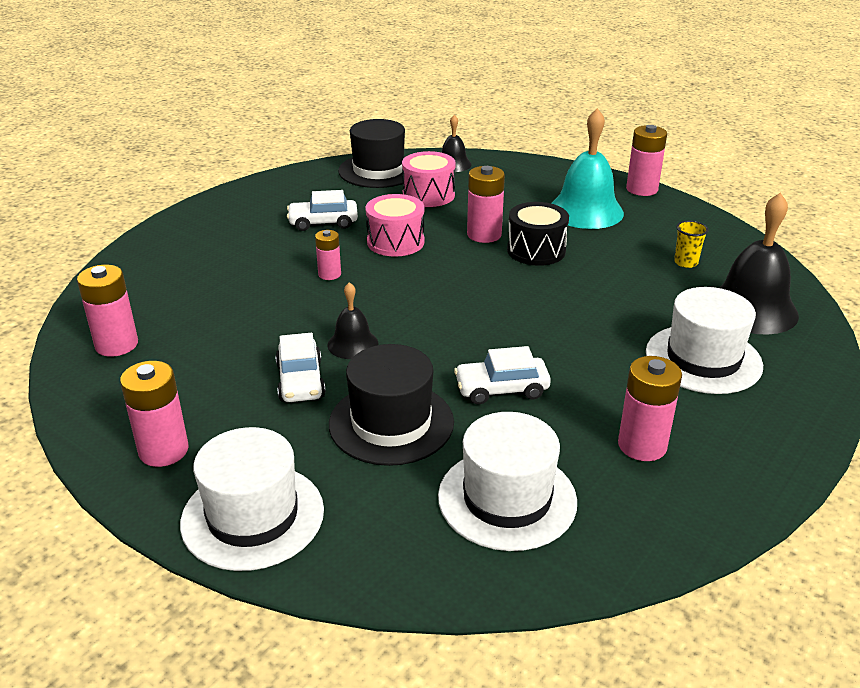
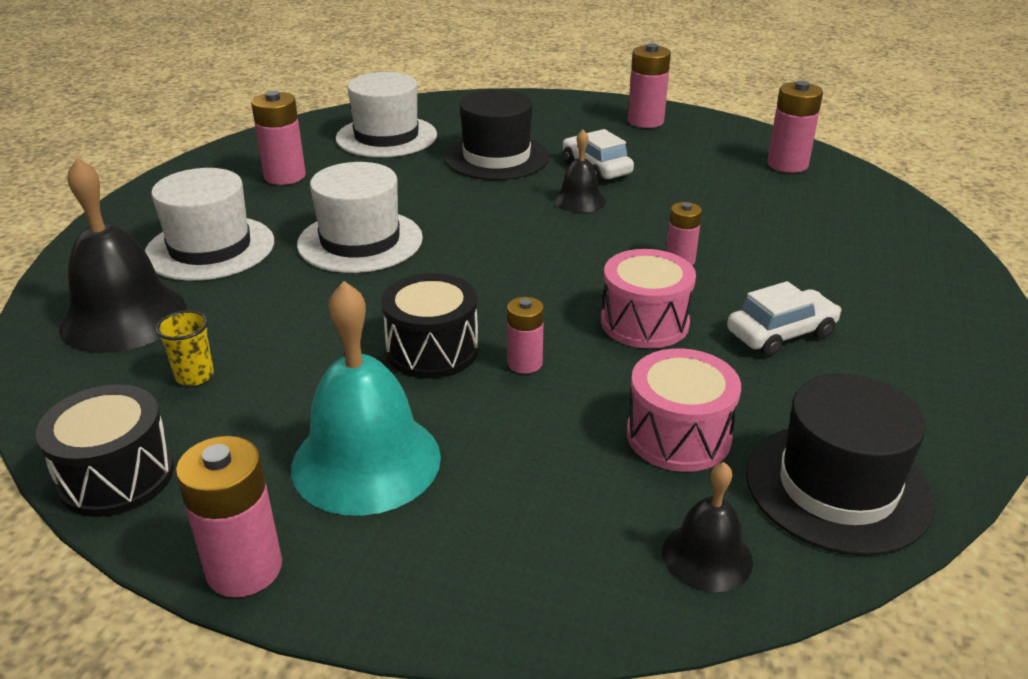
camera: 160 degrees right, 0 degrees up
(253, 516) = (549, 108): white hat -> white hat (360, 241)
(484, 235) = (524, 363): pink battery -> pink battery, size x0.62
(501, 389) = (415, 191): white car -> none
(712, 225) = (117, 476): none -> black drum

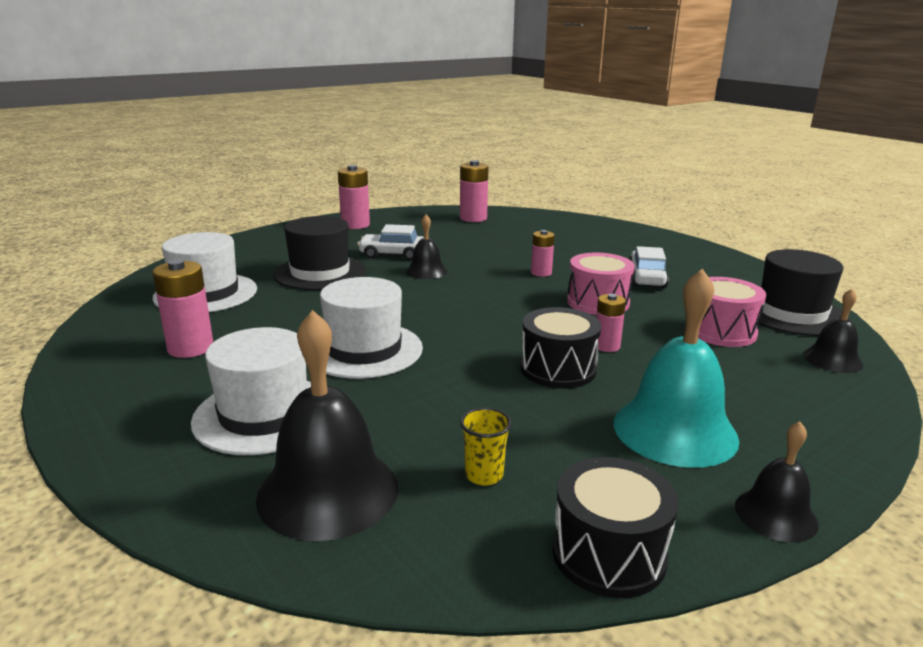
camera: 55 degrees left, 10 degrees down
(244, 568) = (775, 514): pink battery -> black bell

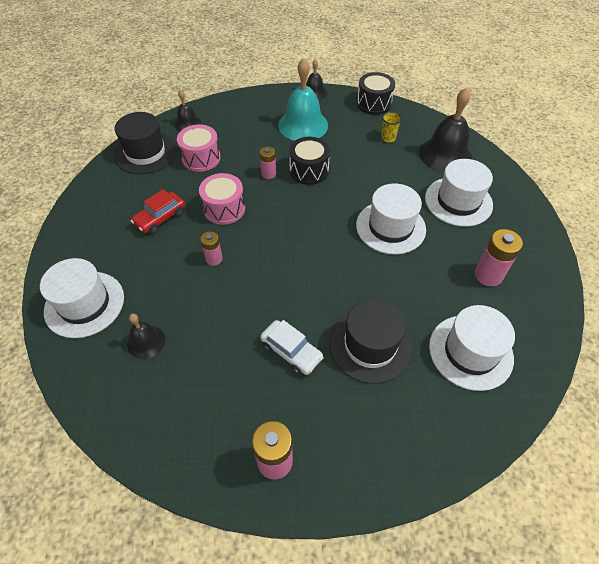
camera: 145 degrees left, 30 degrees up
(426, 271) = (288, 304): black bell -> black bell (146, 341)
(473, 218) = (143, 407): pink battery -> none
(597, 232) = (84, 304): none -> white hat
(646, 278) = (160, 218): white car -> red car

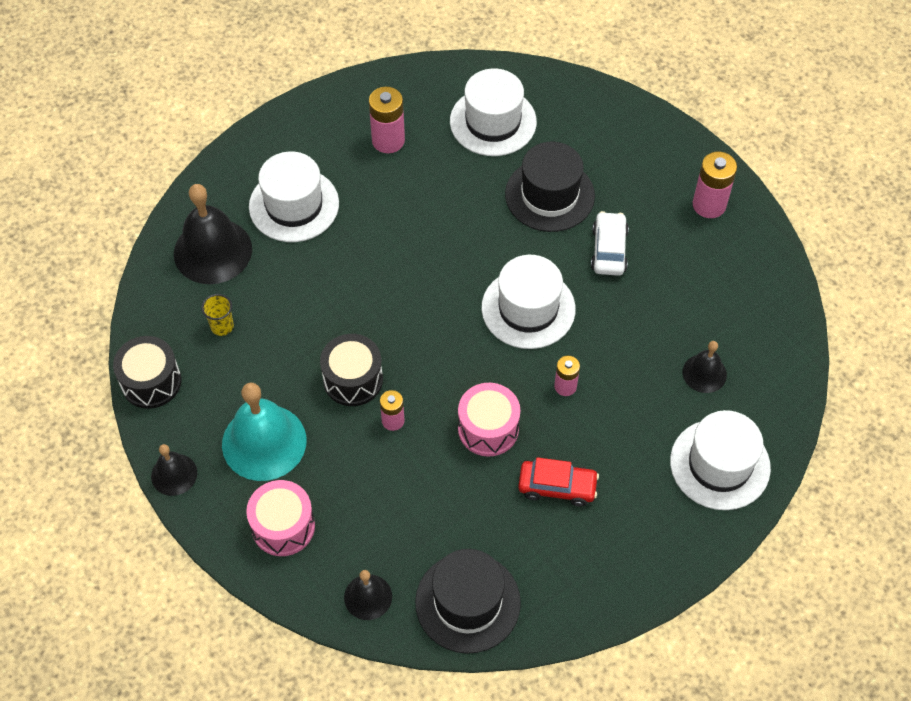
camera: 125 degrees left, 5 degrees up
(201, 158) = (424, 522): pink drum -> pink drum (283, 526)
(390, 227) = (385, 249): white hat -> white hat (528, 308)

